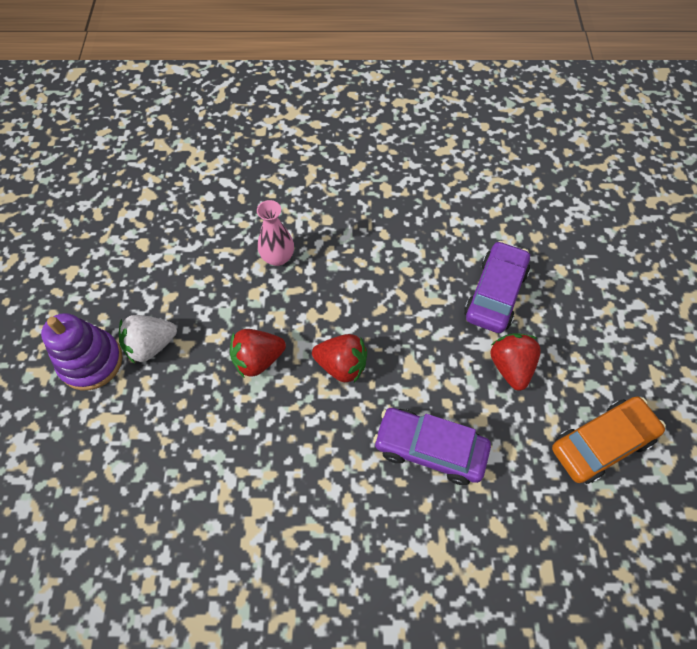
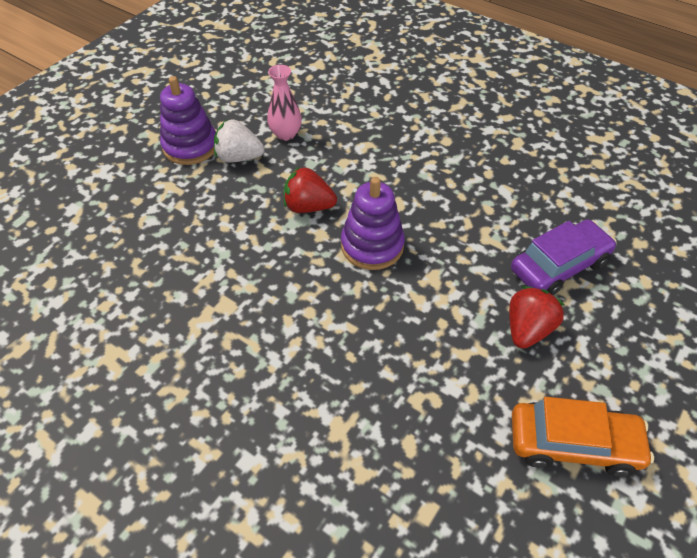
camera: 35 degrees right, 10 degrees down
(278, 257) = (383, 147): pink vase -> pink vase (286, 134)
(341, 365) = (372, 246): red strawberry -> purple stacking toy
(429, 449) = (397, 347): purple car -> none

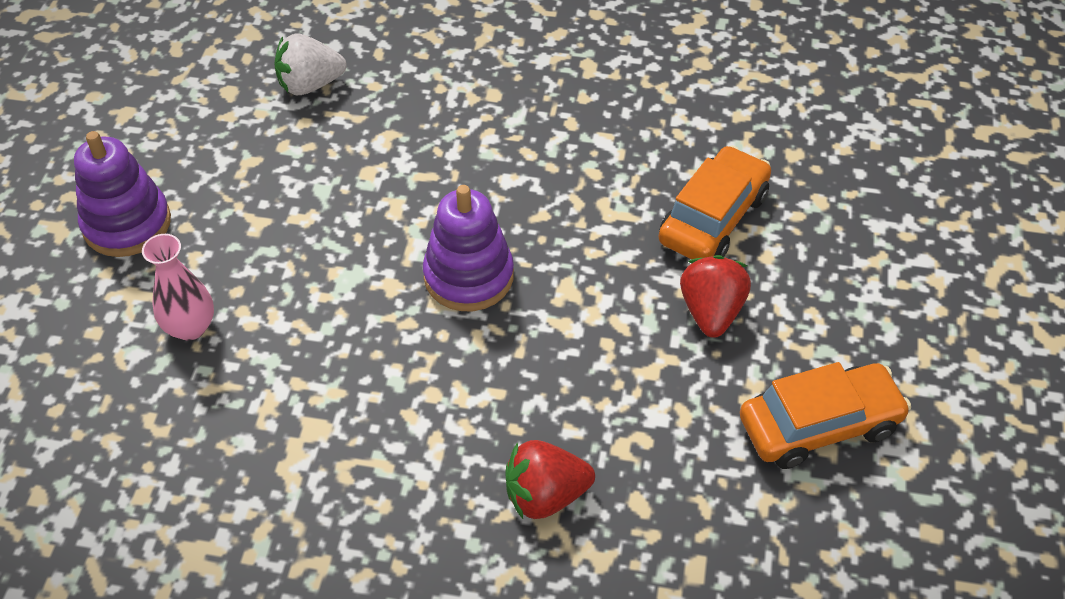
camera: 25 degrees left, 0 degrees up
(239, 157) = (212, 216): white strawberry -> white strawberry (310, 85)
(286, 134) = (261, 158): pink vase -> pink vase (190, 327)
(308, 206) = (353, 253): red strawberry -> red strawberry (545, 495)
(559, 266) = (713, 218): purple car -> orange car

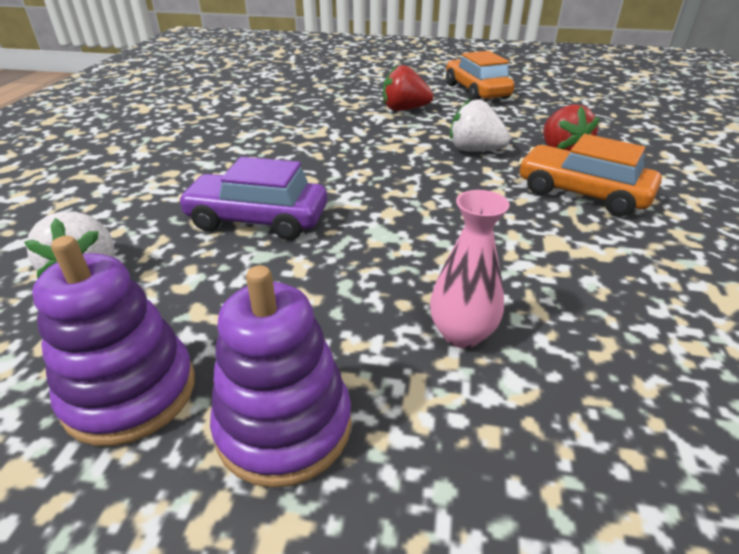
camera: 90 degrees left, 15 degrees down
(384, 178) = (257, 220): none -> purple car
(468, 276) = (379, 179): purple stacking toy -> purple stacking toy (130, 392)
(554, 386) = (474, 150): none -> white strawberry
(713, 218) = (329, 107): orange car -> orange car (582, 193)

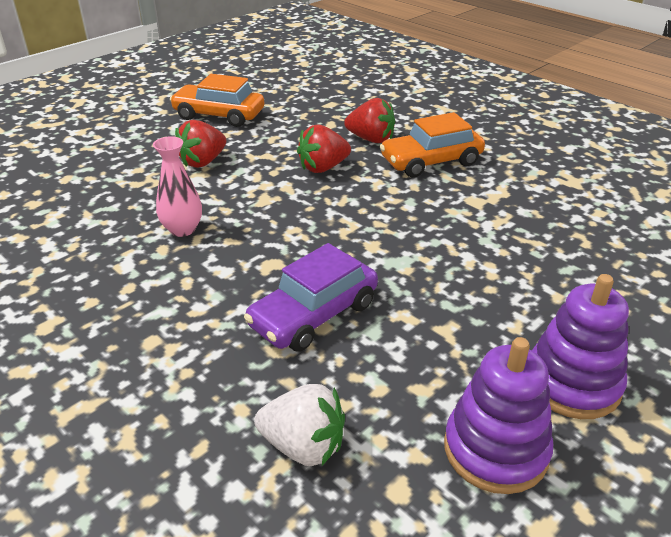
camera: 55 degrees left, 0 degrees up
(462, 334) = (537, 280): pink vase -> pink vase (182, 229)
(474, 150) = (323, 168): white strawberry -> red strawberry

